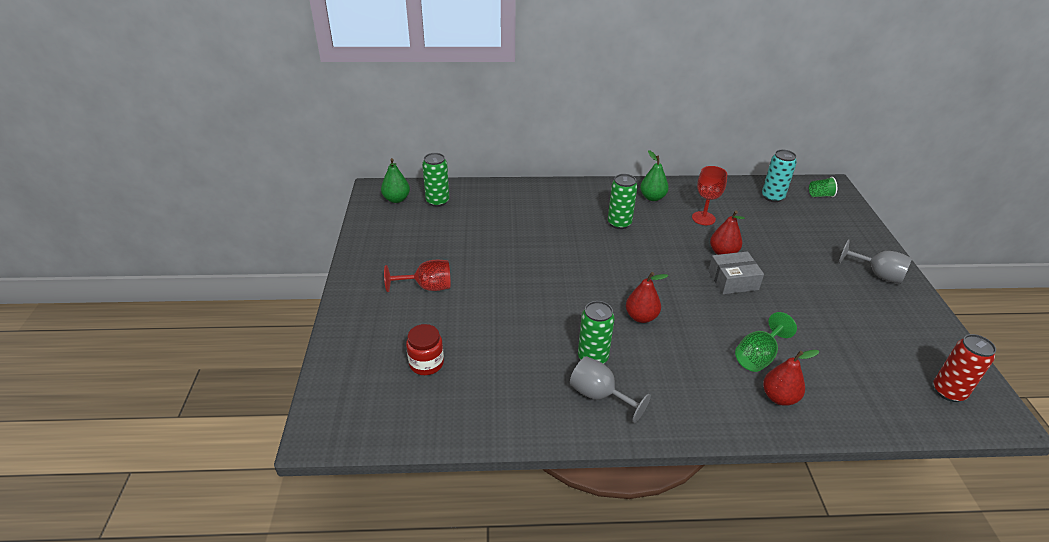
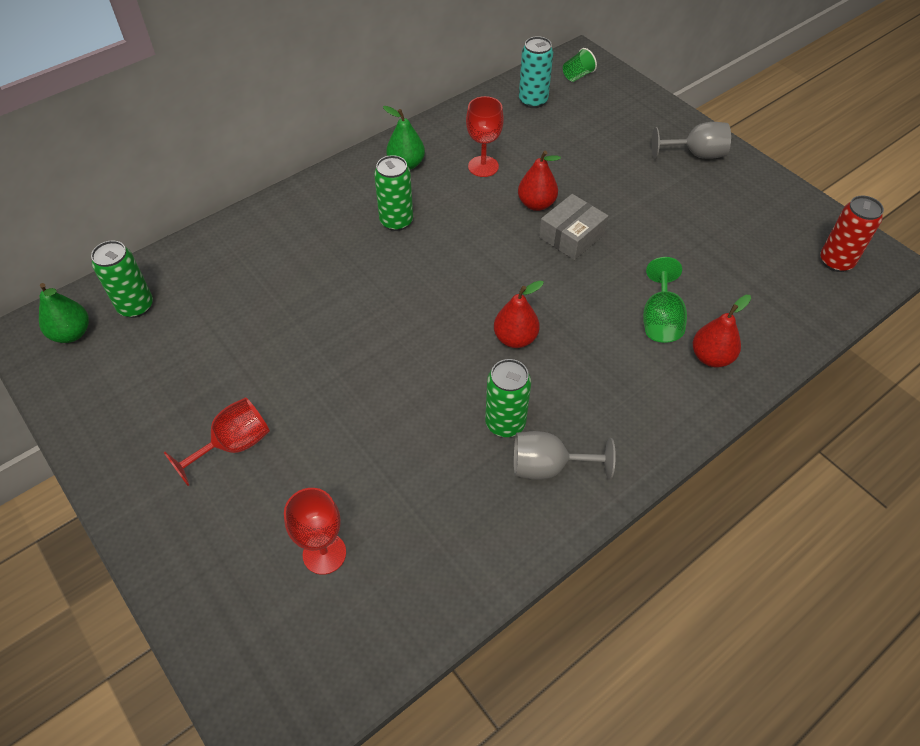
camera: 35 degrees left, 15 degrees up
(426, 363) = (324, 553): red jar -> red goblet

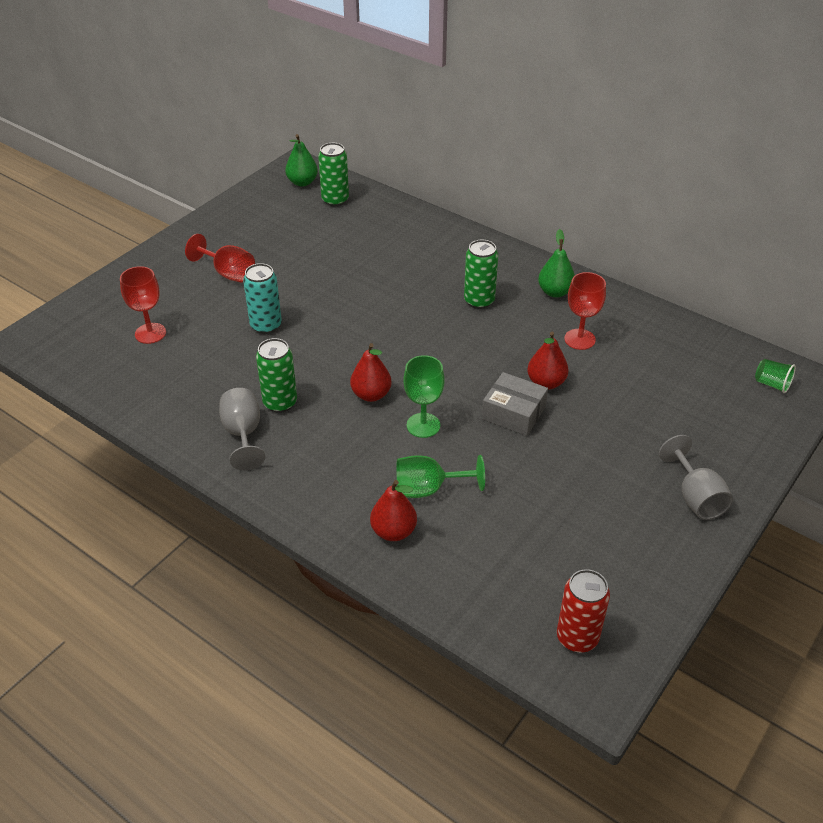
camera: 75 degrees right, 10 degrees down
(533, 101) = (703, 357): turquoise can -> turquoise can (266, 325)
(572, 305) = (423, 425): none -> green goblet

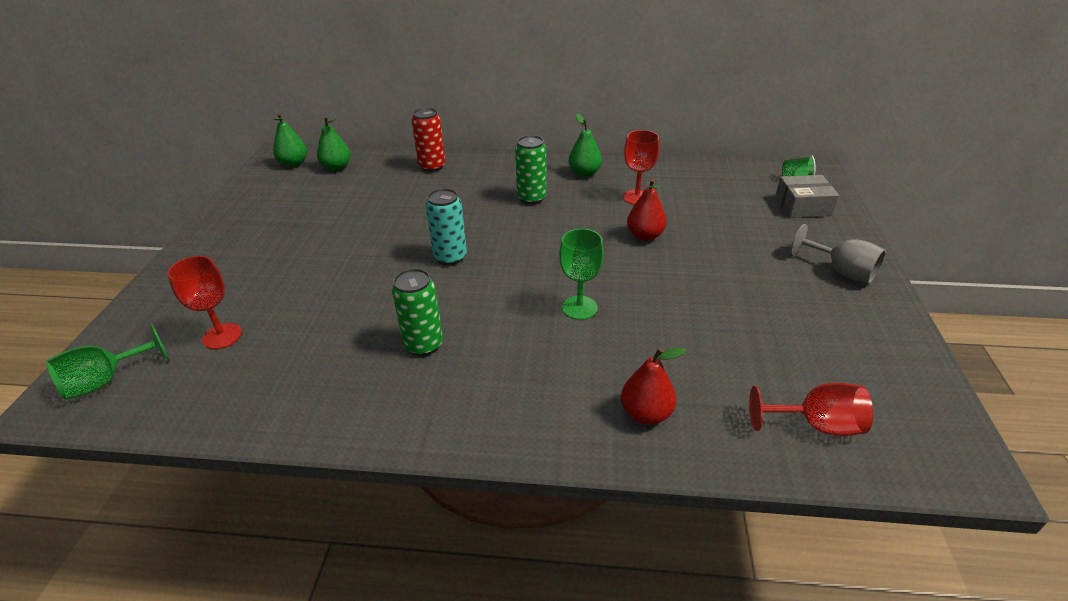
camera: 30 degrees left, 5 degrees down
(228, 273) = (273, 253): red goblet -> red goblet (815, 425)
(243, 434) = (409, 391): grey goblet -> none
(266, 325) = (351, 283): turquoise can -> turquoise can (450, 257)
(335, 200) = (337, 167): green can -> green pear
(371, 394) = (507, 302): red pear -> none
(428, 489) = (638, 359): green goblet -> green goblet (107, 381)
(513, 413) = (644, 267): grey box -> grey box (803, 206)
(577, 637) = (896, 427): red can -> red can (432, 167)

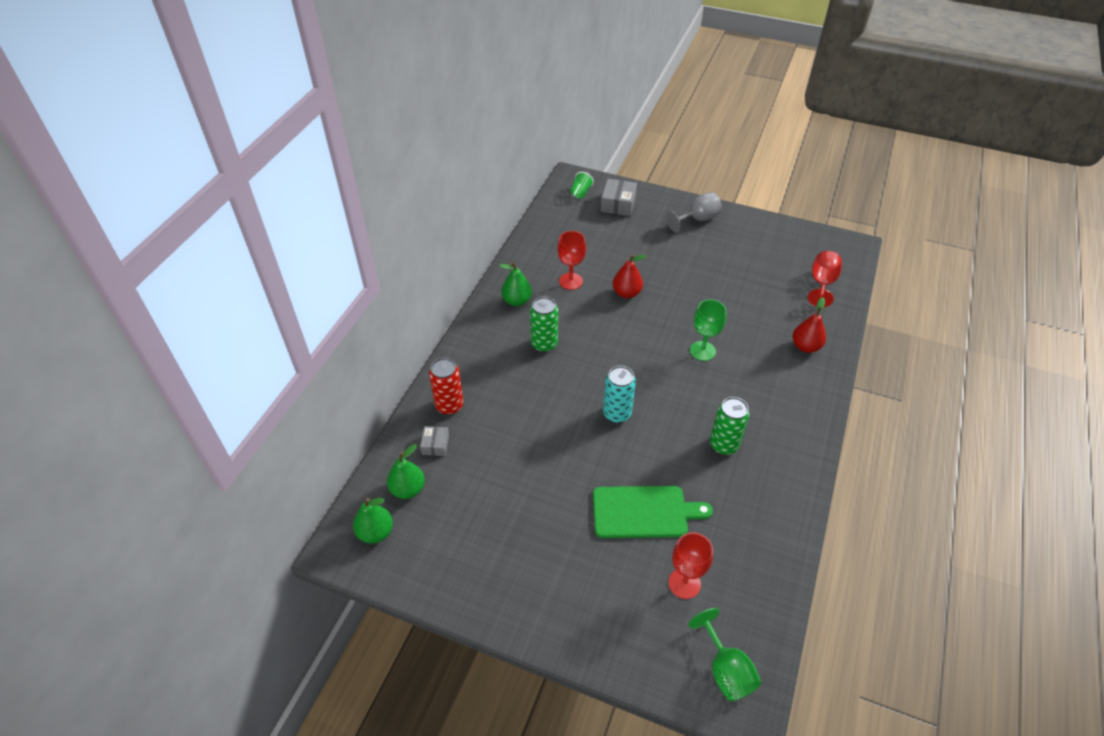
camera: 75 degrees left, 10 degrees up
(317, 295) = (644, 512): none -> green cutting board
(386, 169) = (435, 445): none -> grey box

